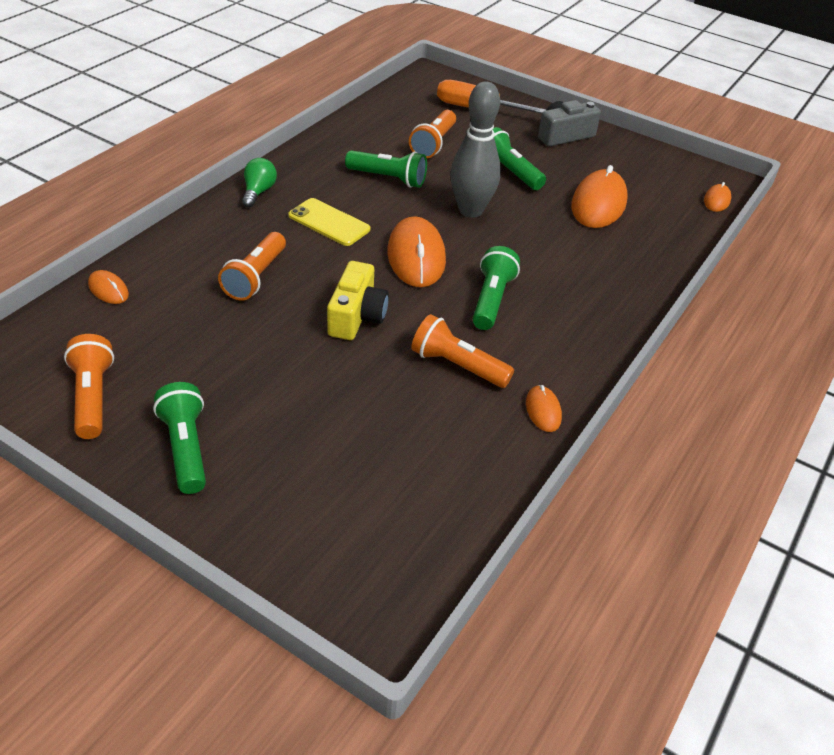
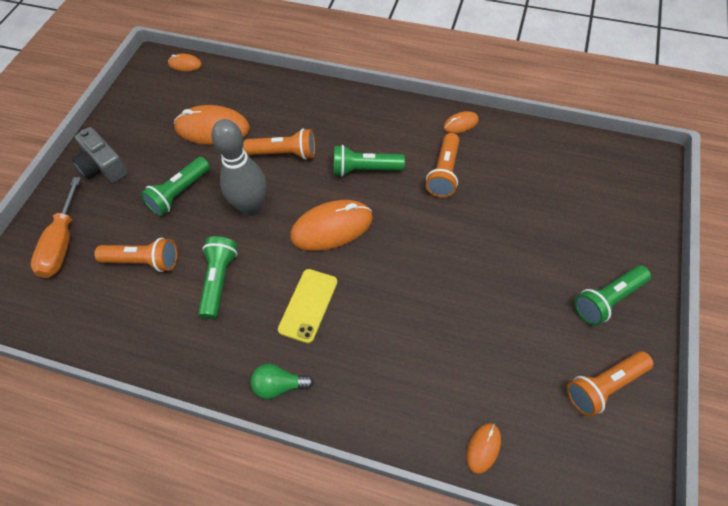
camera: 100 degrees left, 15 degrees up
(256, 277) = (410, 332): orange flashlight -> orange flashlight (284, 153)
(356, 316) = (423, 245): yellow camera -> none

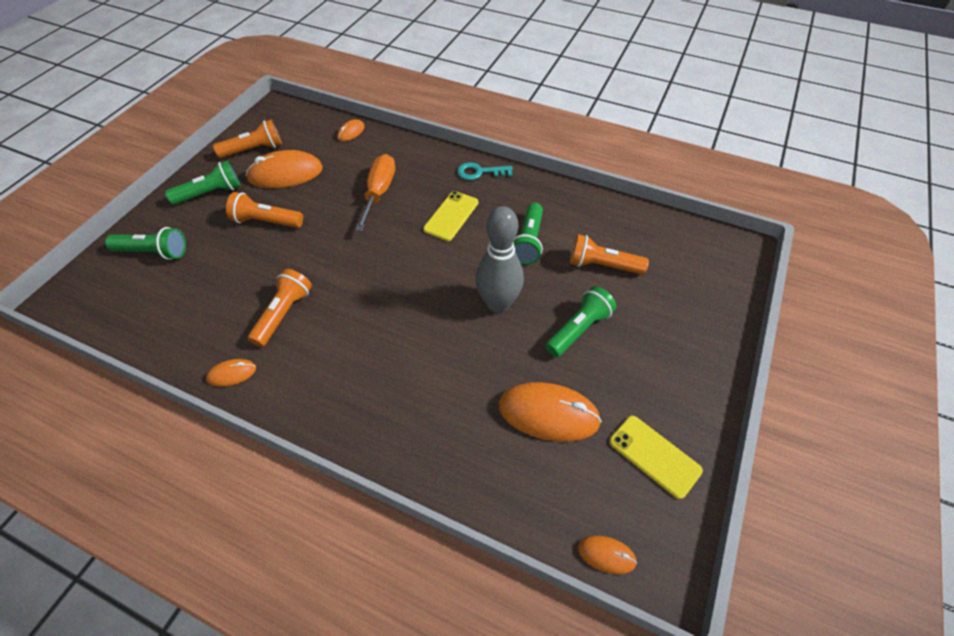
camera: 175 degrees left, 5 degrees down
(62, 243) = (692, 292): orange screwdriver -> orange screwdriver (379, 192)
(104, 166) = (679, 376): grey camera -> none
(141, 113) = (654, 456): none -> yellow phone
(279, 386) = (480, 172): green light bulb -> turquoise key
(284, 153) = (456, 363): orange flashlight -> orange flashlight (266, 222)
(331, 228) = (418, 273): orange mouse -> orange mouse (285, 174)
(365, 170) = (368, 329): green flashlight -> green flashlight (154, 252)

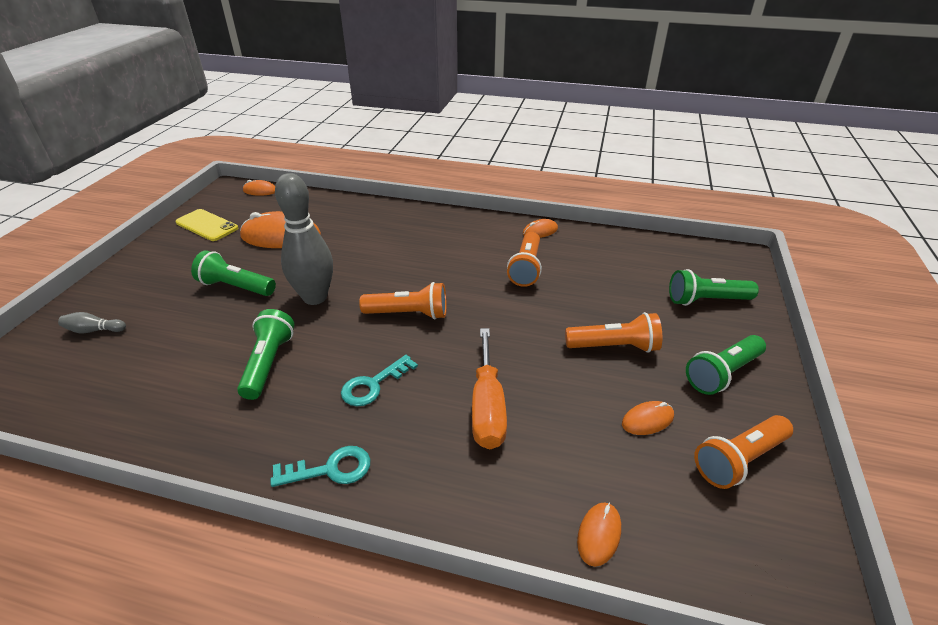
camera: 170 degrees right, 15 degrees down
(285, 174) = (647, 420): orange mouse -> orange mouse, size x0.49
(451, 216) = (373, 385): yellow phone -> turquoise key
(578, 329) = (236, 287): green flashlight -> green flashlight turned 75 degrees clockwise
(602, 266) = (181, 346): orange flashlight -> orange flashlight (408, 314)
(687, 292) = (94, 330): none -> grey bowling pin

